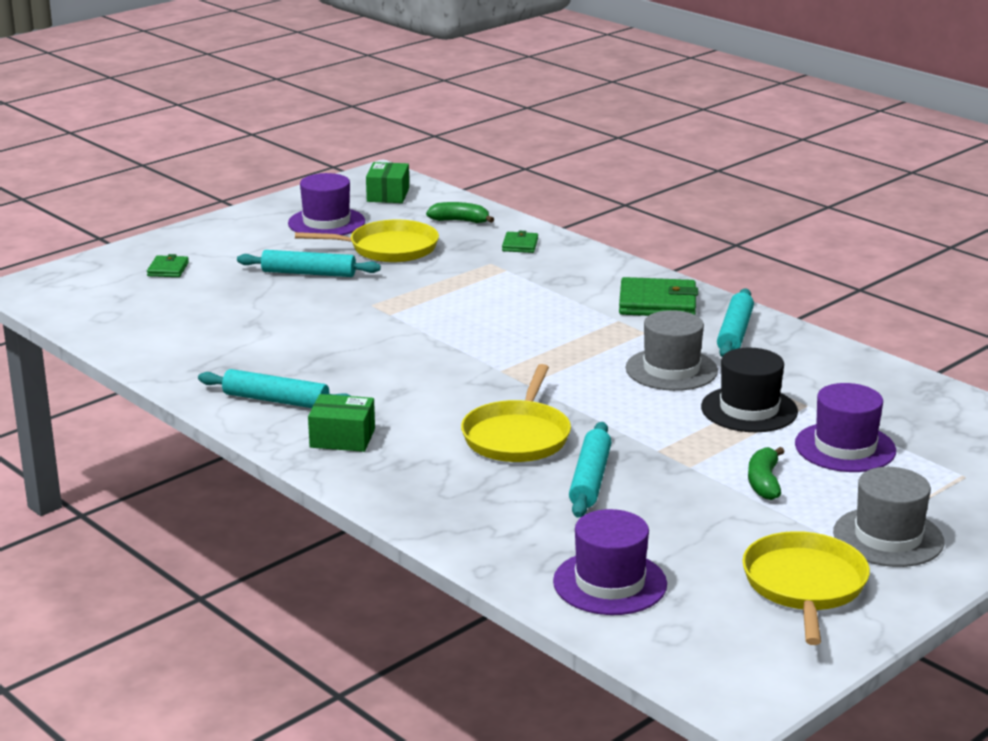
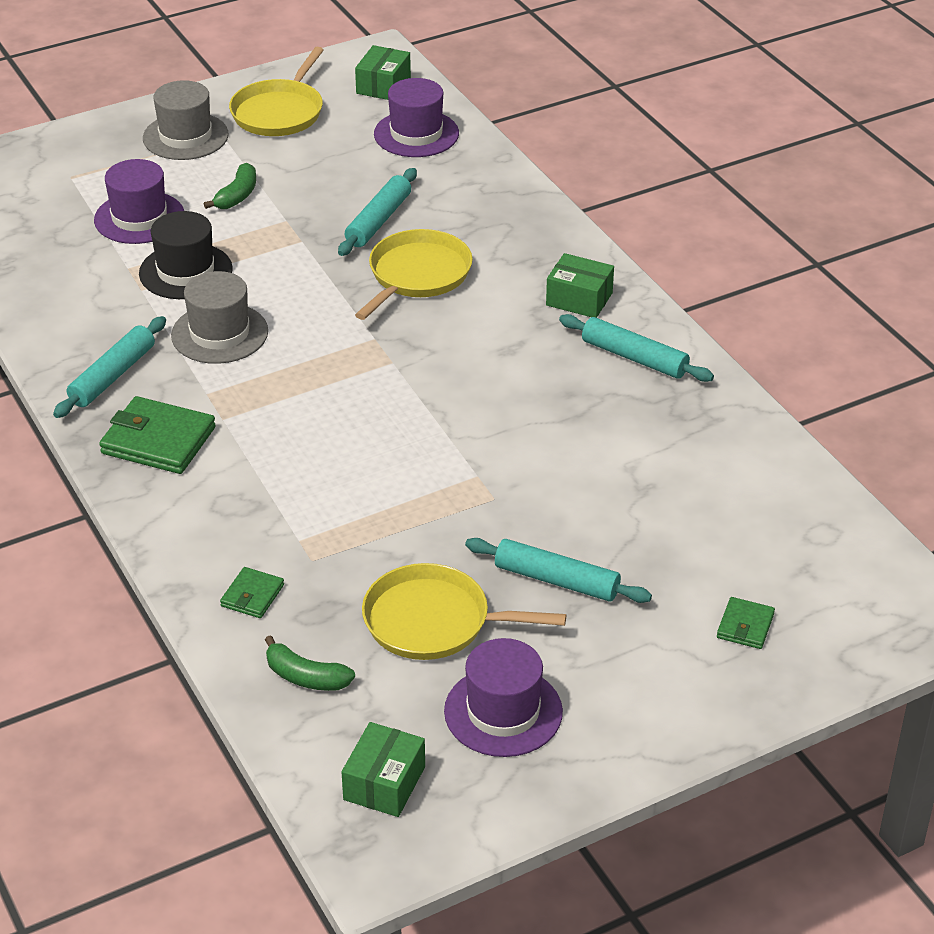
camera: 165 degrees left, 15 degrees up
(698, 645) = (383, 85): none -> green box

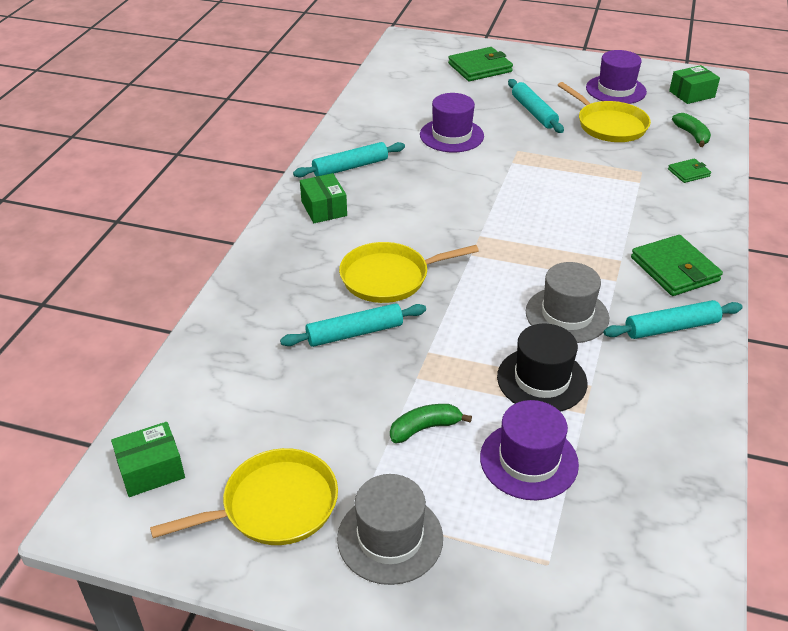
camera: 135 degrees left, 0 degrees up
(416, 134) = (213, 393): purple hat -> purple hat (451, 135)
(634, 357) = (350, 167): turquoise rolling pin -> turquoise rolling pin turned 75 degrees clockwise
(745, 626) = (480, 68): green wallet -> green wallet, size x1.87

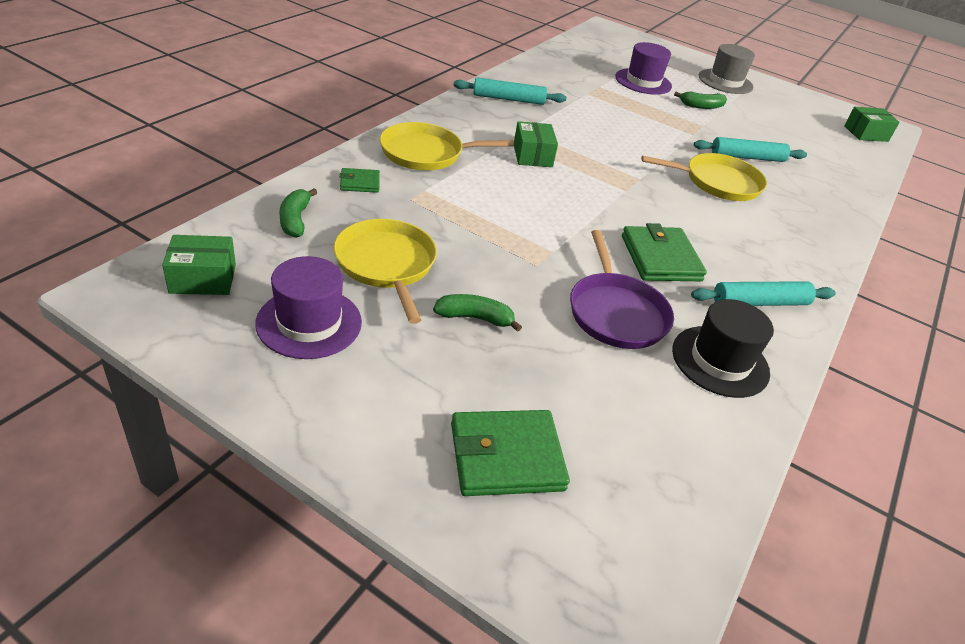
camera: 170 degrees left, 0 degrees up
(274, 505) = (788, 105): yellow pan -> yellow pan (426, 153)
(324, 208) = (786, 259): green box -> green box (532, 155)
(451, 135) = (616, 312): purple hat -> purple pan
(534, 112) = (475, 318): turquoise rolling pin -> green banana
(541, 380) = (618, 103): black hat -> black hat (720, 361)
(567, 315) = (580, 124): grey hat -> none
(674, 269) = (470, 123): green wallet -> green wallet (660, 258)

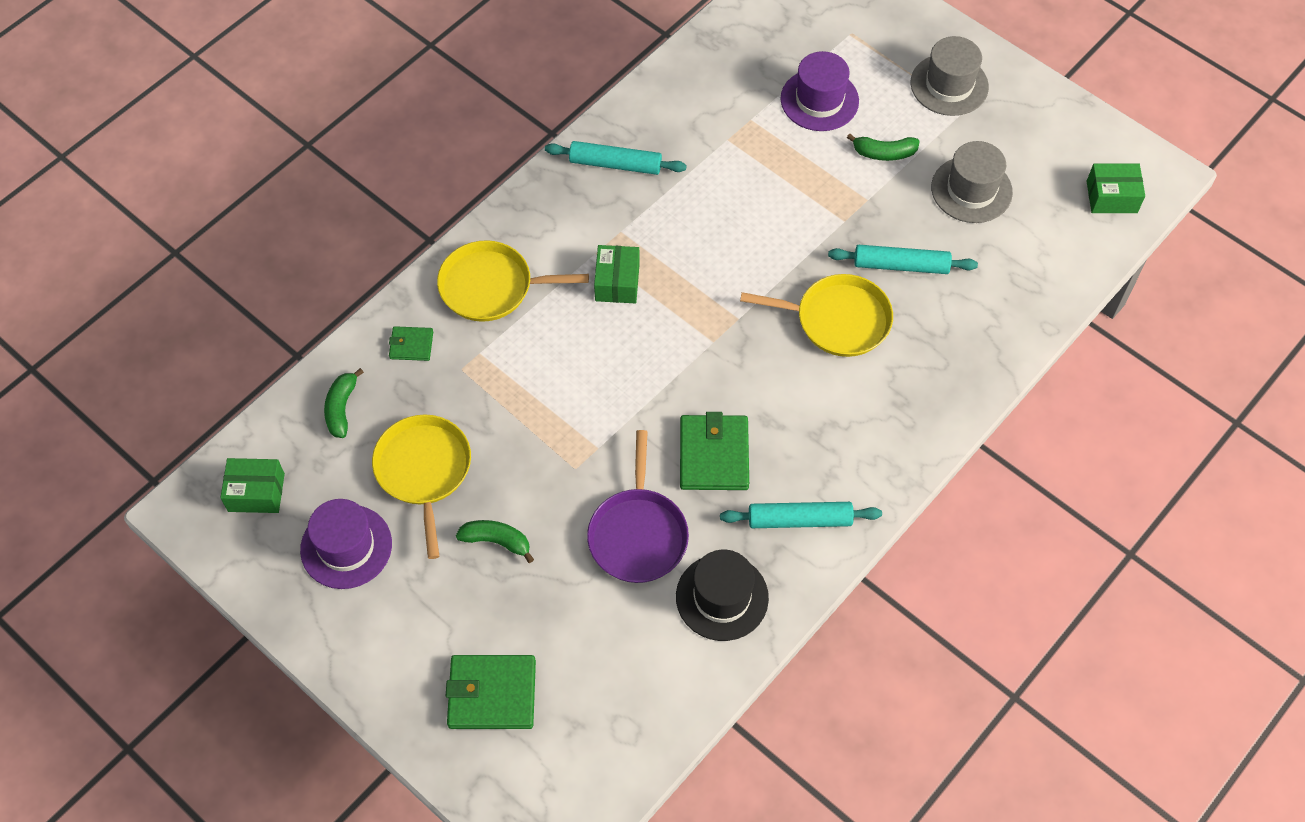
camera: 15 degrees right, 20 degrees up
(771, 125) = (971, 190): none -> grey hat

